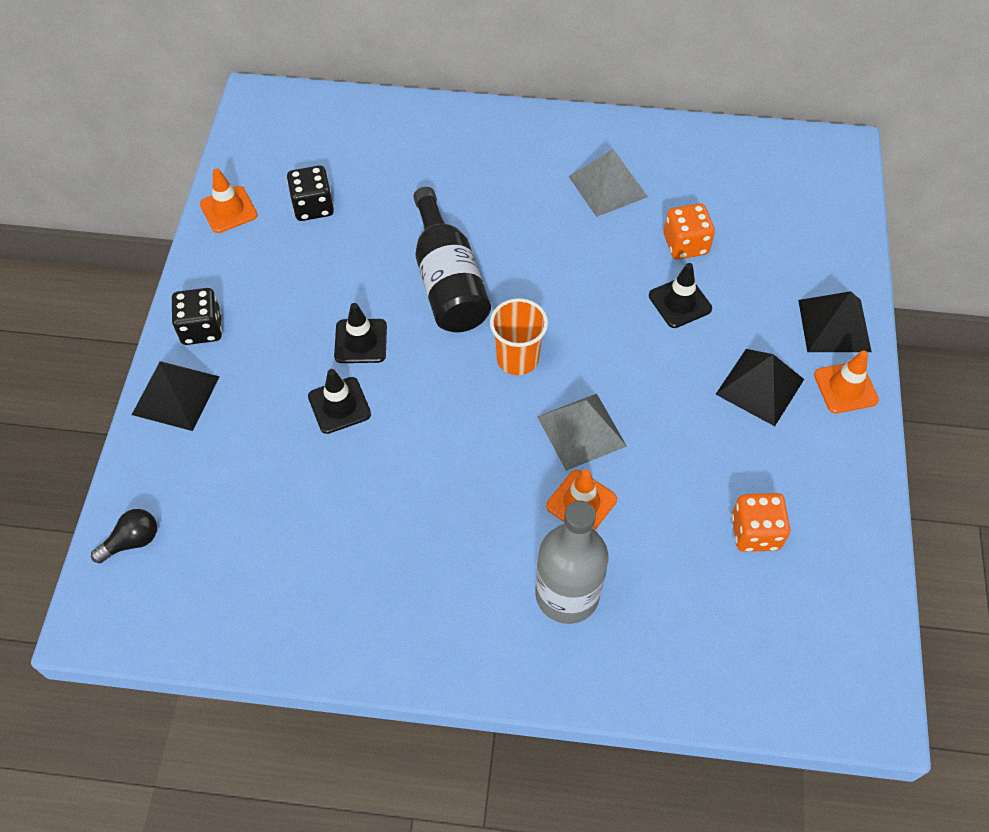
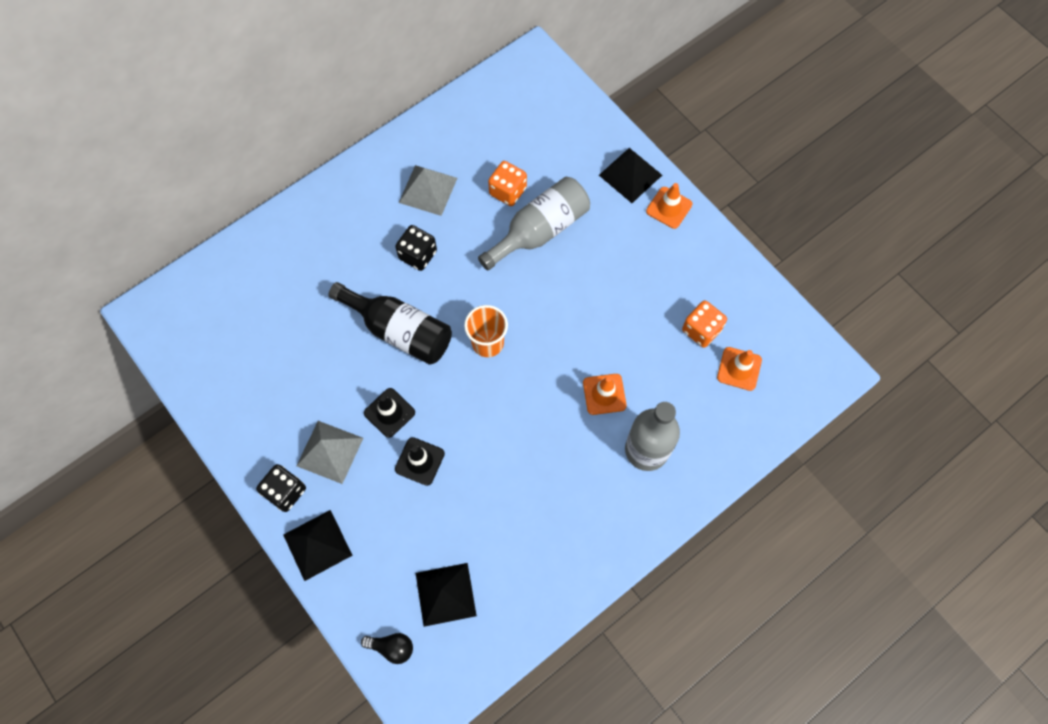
camera: 45 degrees left, 10 degrees up
(132, 541) = (392, 647): black light bulb -> black light bulb turned 90 degrees clockwise
(228, 210) = (212, 403): orange traffic cone -> orange traffic cone (739, 369)
(313, 206) = (265, 354): black dice -> black dice (418, 255)
(581, 431) = (564, 354): grey pyramid -> grey pyramid (329, 452)
(680, 302) = (539, 230): black traffic cone -> grey bottle
(760, 386) = (627, 245): black pyramid -> black pyramid (445, 594)

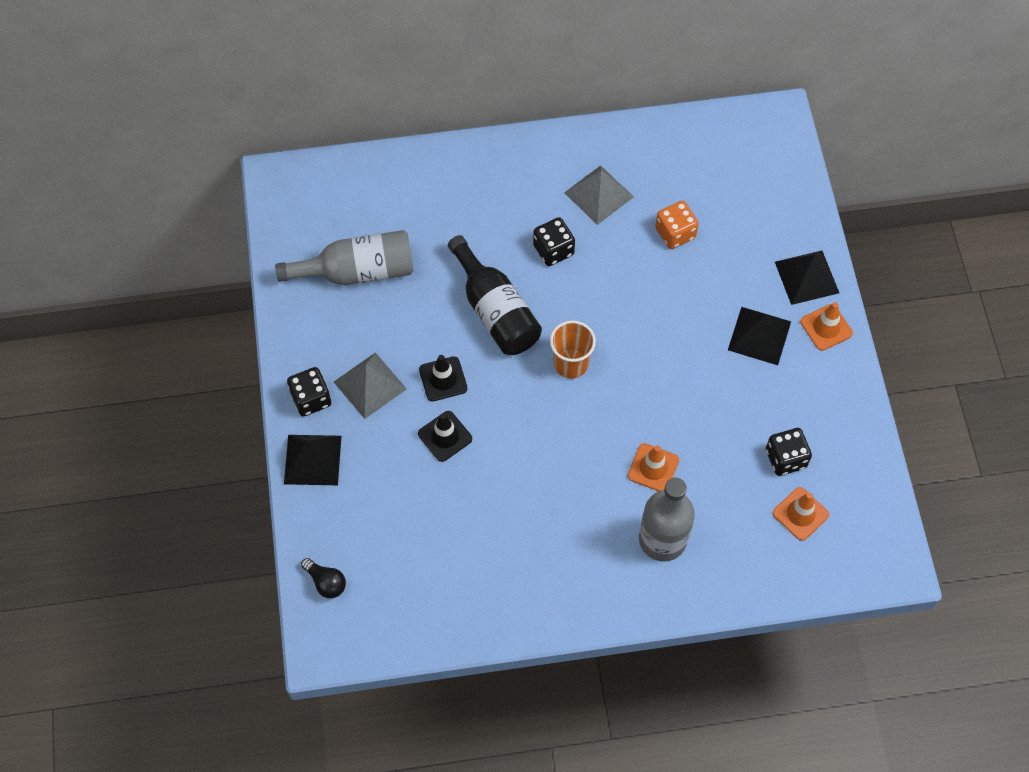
camera: 30 degrees right, 5 degrees down
(445, 594) = (399, 563): black pyramid -> black pyramid (759, 335)
(539, 230) = (683, 285): grey bottle -> grey bottle (358, 271)
(701, 330) = (785, 458): orange dice -> black dice

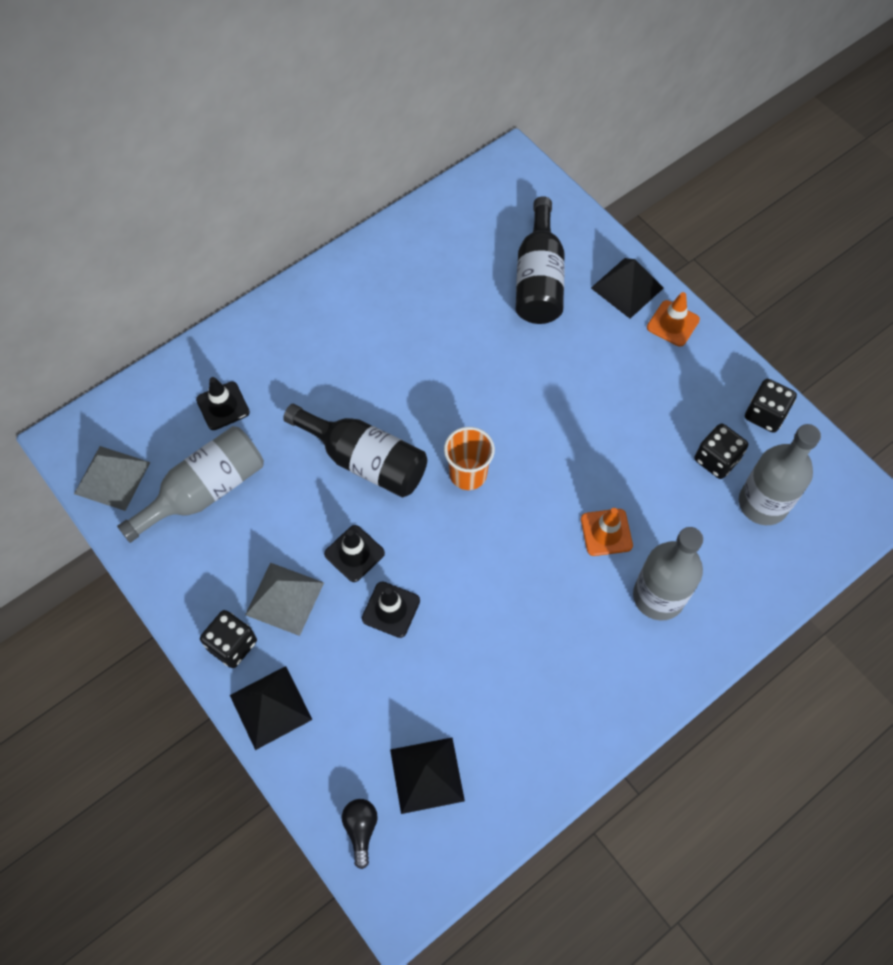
camera: 30 degrees left, 0 degrees up
(326, 582) = (361, 829): black light bulb -> black light bulb turned 105 degrees counterclockwise
(410, 210) = (223, 406): none -> black traffic cone
(553, 250) = (385, 375): black dice -> black dice (765, 414)
(598, 194) = (395, 304): grey pyramid -> grey pyramid (112, 478)
(675, 233) = (487, 305): orange dice -> none
(734, 233) = (539, 279): none -> black bottle
(759, 335) = (620, 360): black pyramid -> black pyramid (426, 775)
(800, 514) = (763, 503): orange traffic cone -> grey bottle

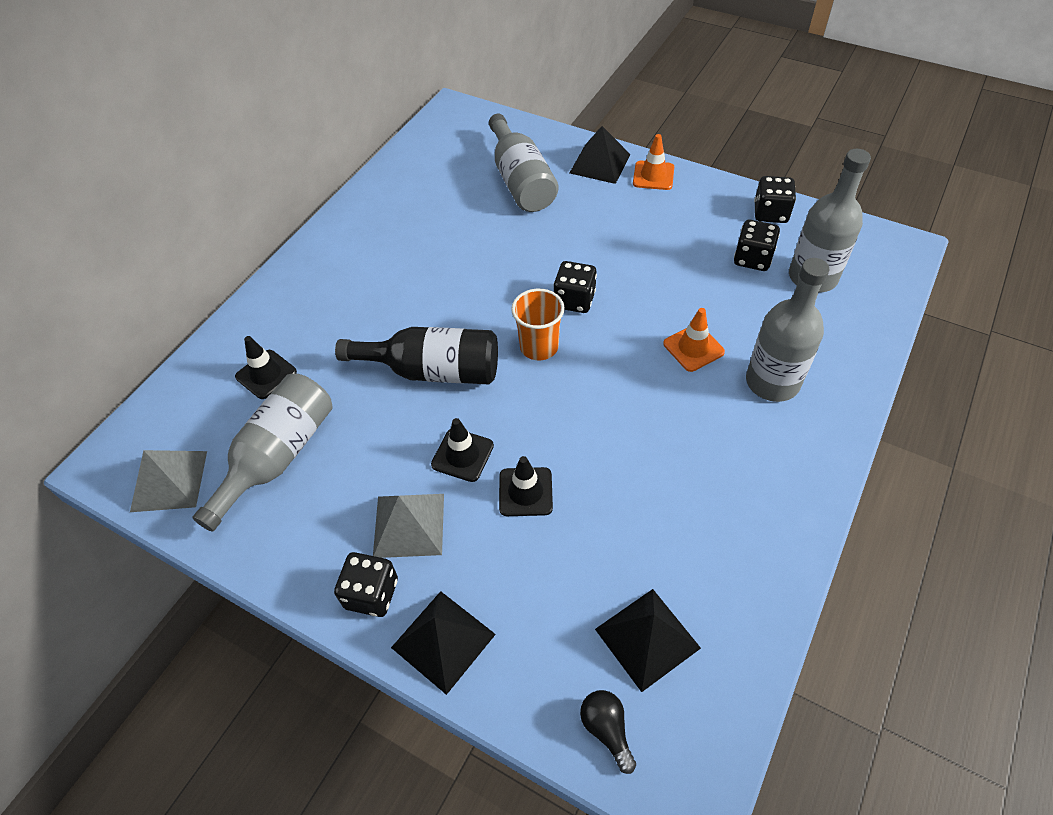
camera: 20 degrees left, 10 degrees down
(523, 437) = (574, 300): none -> black dice
(539, 279) = (521, 181): black bottle -> grey bottle

